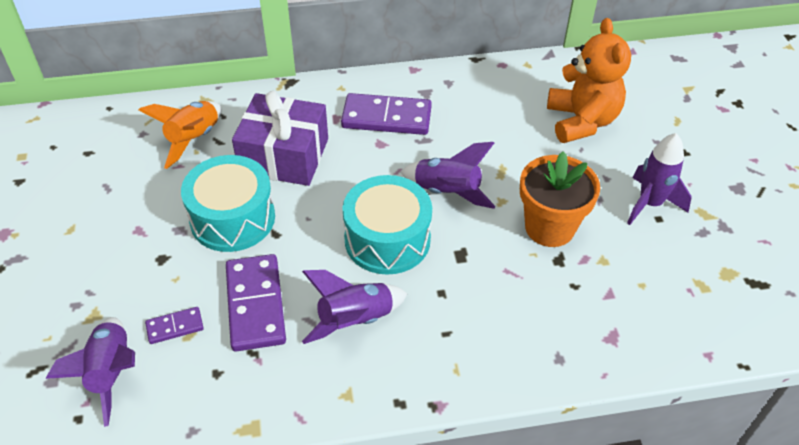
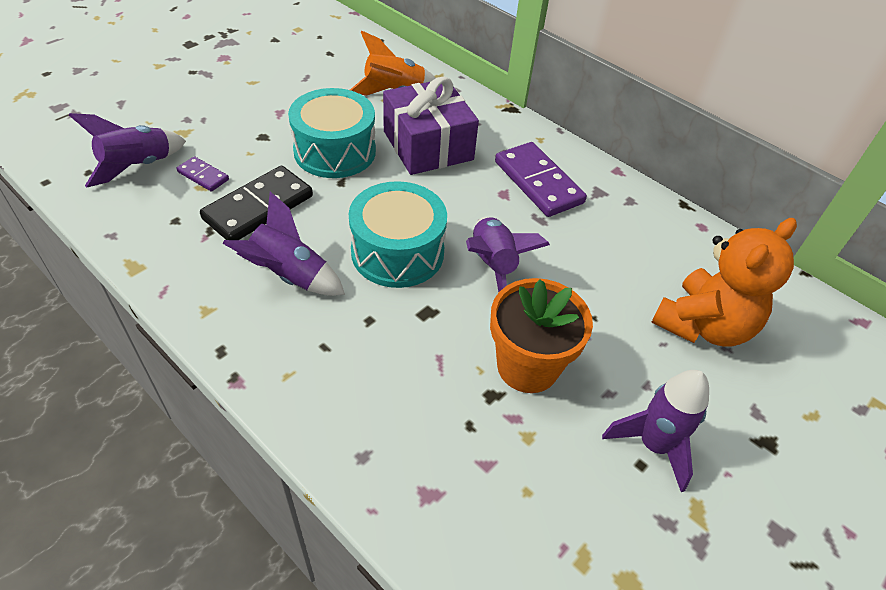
camera: 50 degrees right, 0 degrees up
(255, 305) = (258, 207): purple domino -> black domino

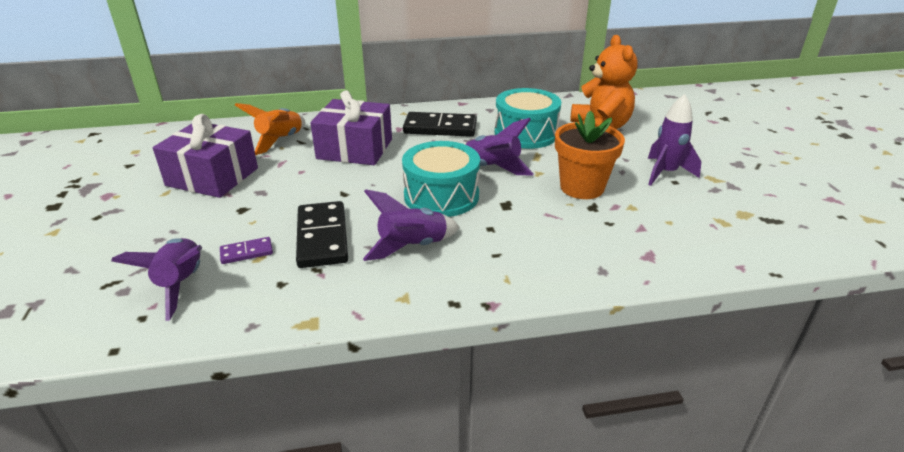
camera: 50 degrees left, 15 degrees down
(296, 91) = (212, 177): none -> purple gift
(335, 151) = (307, 184): turquoise drum -> turquoise drum (525, 134)
(538, 182) = (440, 128): purple domino -> black domino

